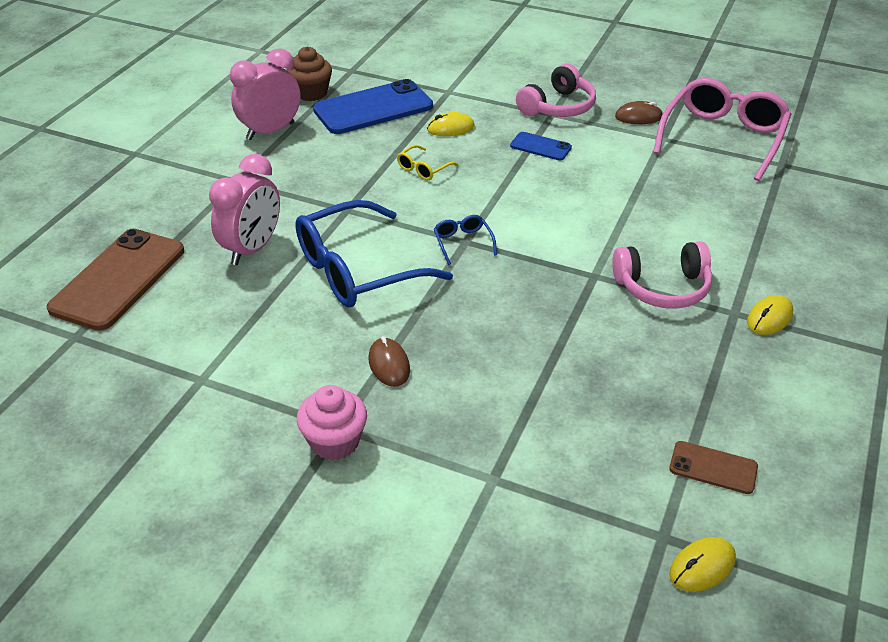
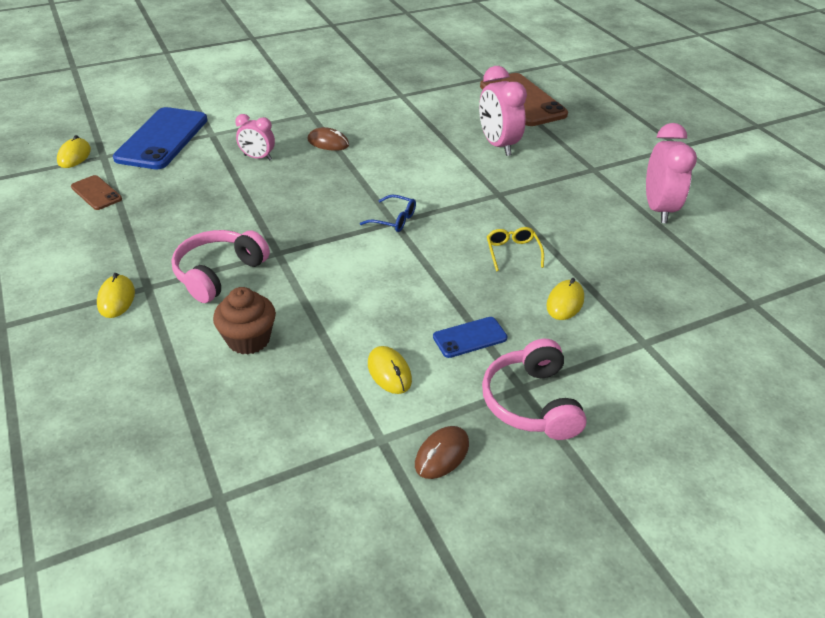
camera: 130 degrees right, 0 degrees up
(311, 93) = (717, 257): brown cupcake -> brown cupcake (248, 339)
(334, 441) = (304, 109): pink cupcake -> none
(358, 270) = (424, 169): blue glasses -> none
(373, 108) = (651, 277): blue phone -> blue phone (162, 139)
(486, 396) = (258, 157): none -> pink clock
(616, 159) = (389, 372): none -> yellow mouse
(713, 468) = (96, 193): brown phone -> brown phone turned 75 degrees clockwise
(722, 138) = (320, 493): pink glasses -> none

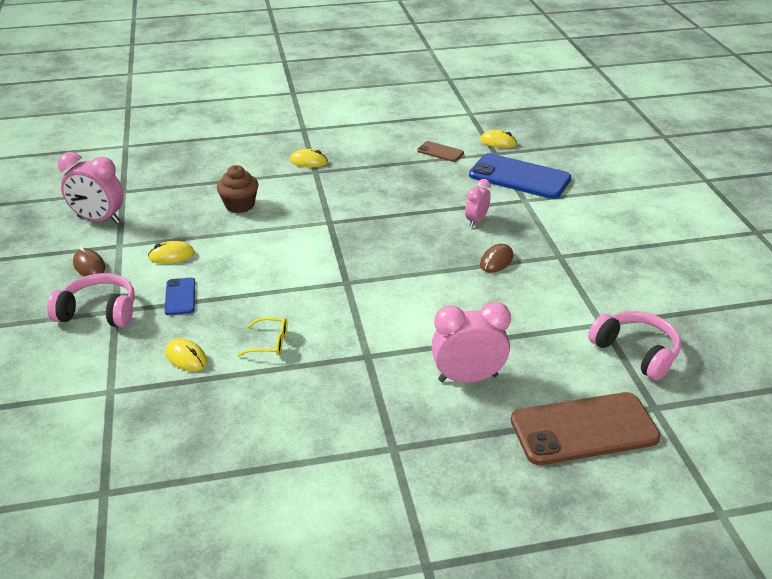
camera: 105 degrees right, 5 degrees down
(96, 193) = (440, 152): brown phone -> brown phone turned 60 degrees clockwise
(218, 273) = (316, 197): pink headphones -> pink headphones (636, 352)
(394, 220) = (349, 282): blue glasses -> none
(658, 209) = (290, 479): pink clock -> pink clock (99, 220)

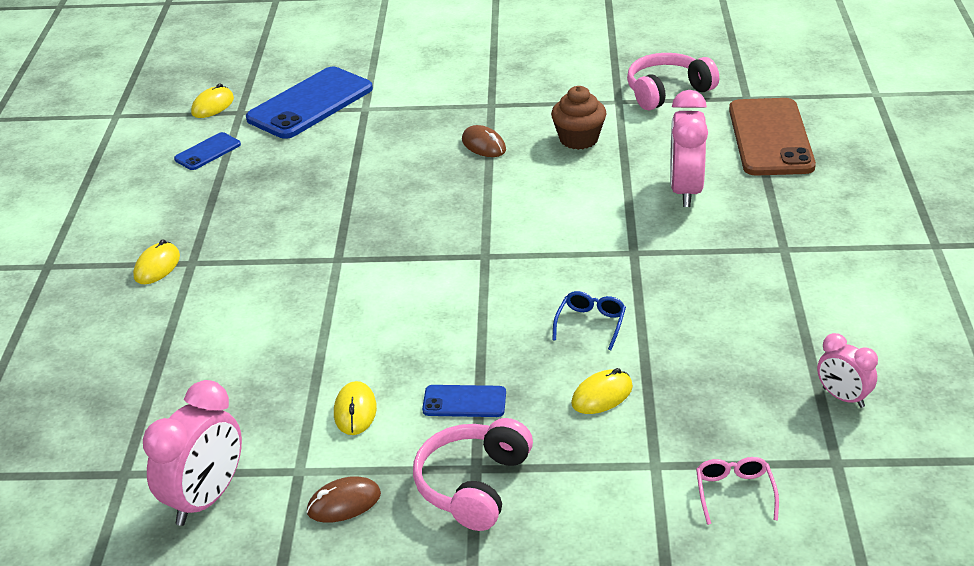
camera: 75 degrees left, 0 degrees up
(76, 435) = (734, 493): none -> pink glasses
(239, 205) = (247, 340): brown cupcake -> brown cupcake (579, 139)
(269, 343) = (591, 324): yellow glasses -> blue glasses
(440, 152) = (207, 152): brown phone -> blue phone
(476, 221) = (393, 147): pink clock -> pink clock (843, 397)

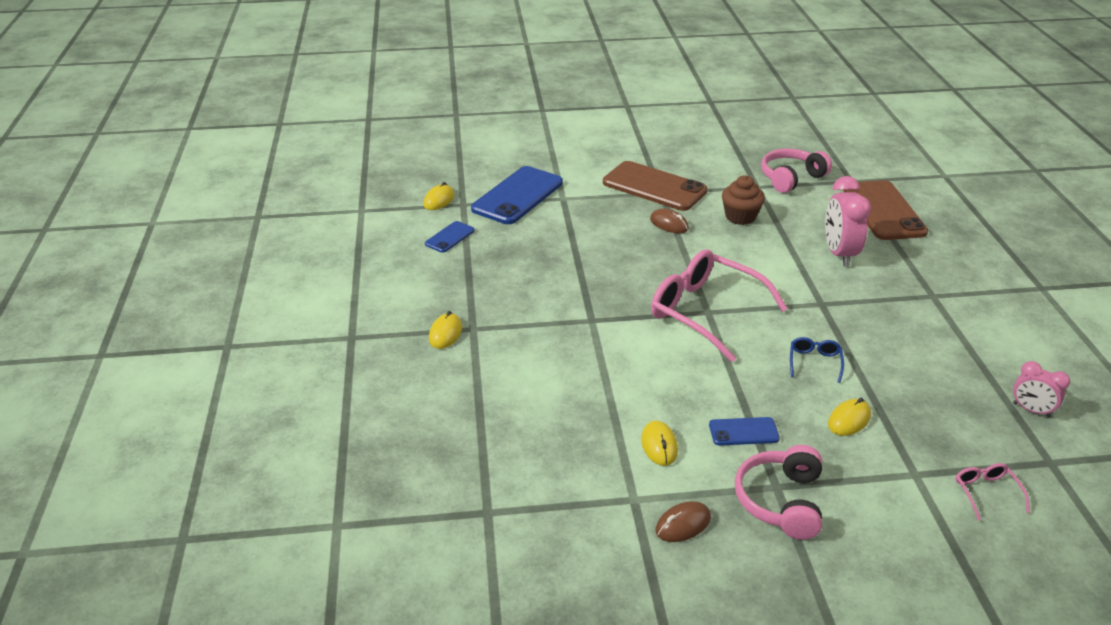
camera: 10 degrees left, 0 degrees up
(205, 499) = (566, 529): pink clock -> none
(481, 256) = (705, 312): none -> pink glasses
(485, 97) = (654, 187): none -> brown phone

